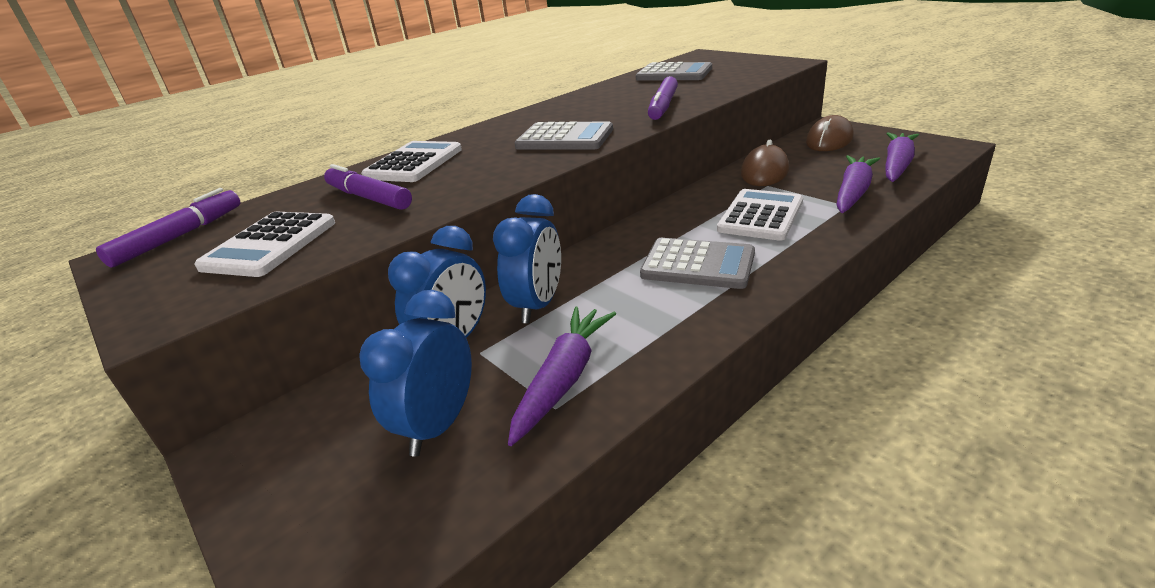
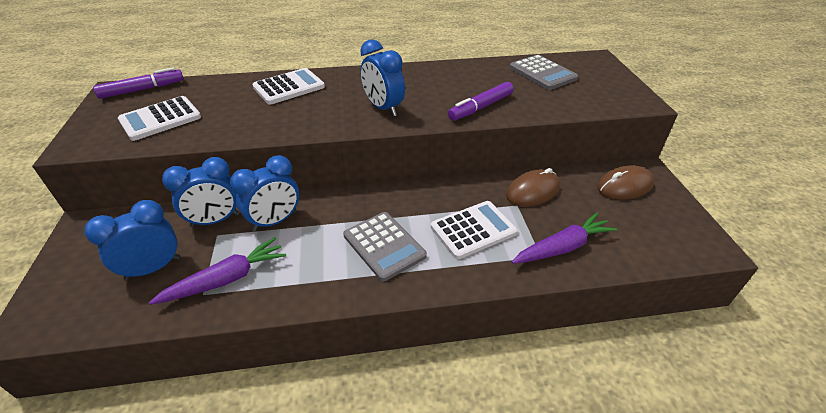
camera: 30 degrees right, 10 degrees up
(368, 197) = (235, 106): purple marker -> none
(564, 138) = (383, 108): grey calculator -> blue clock
(896, 165) = (635, 241): purple carrot -> none

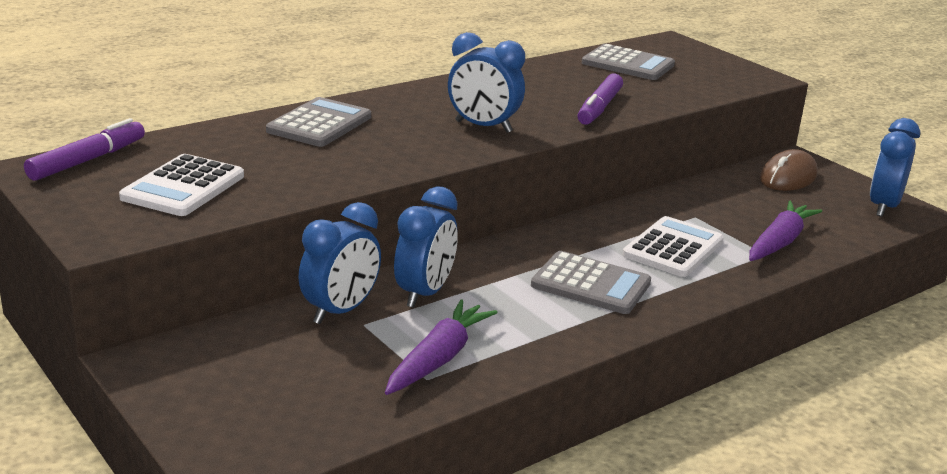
camera: 30 degrees left, 15 degrees down
(153, 268) = (323, 374): blue clock -> blue clock (883, 207)
(289, 87) = (319, 124): white calculator -> grey calculator
(532, 191) = (699, 201): brown mouse -> none

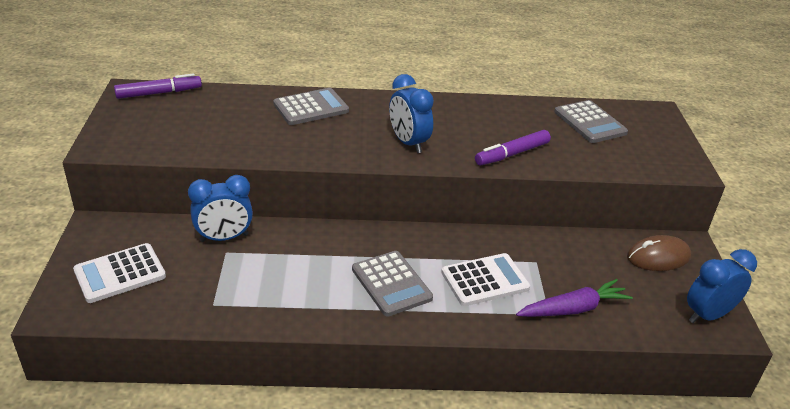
camera: 35 degrees right, 10 degrees up
(183, 187) = (180, 128): white calculator -> white calculator (120, 273)
(424, 293) = (284, 246): blue clock -> none
(438, 358) = (235, 294): purple carrot -> none

